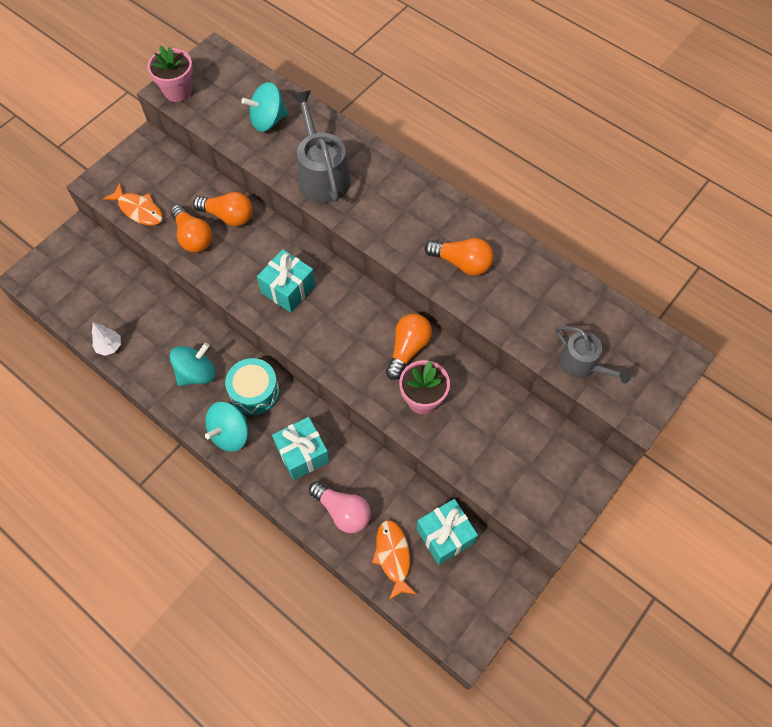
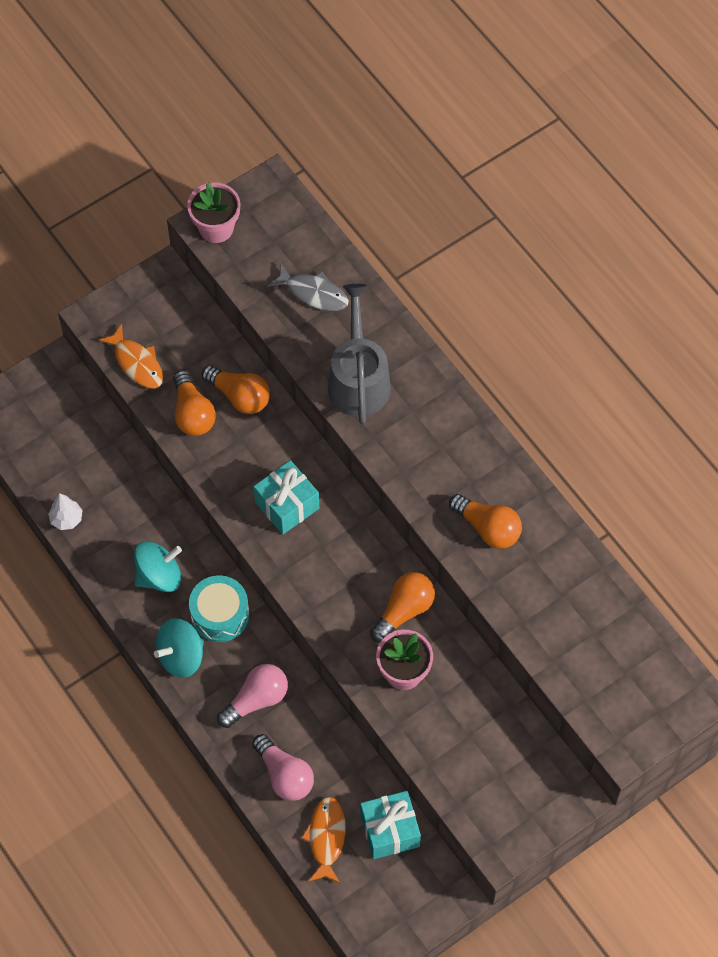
camera: 15 degrees right, 0 degrees up
(268, 120) = (313, 293): turquoise spinning top -> grey fish
(302, 454) = (256, 700): turquoise gift -> pink light bulb
(582, 364) = (583, 679): grey watering can -> none

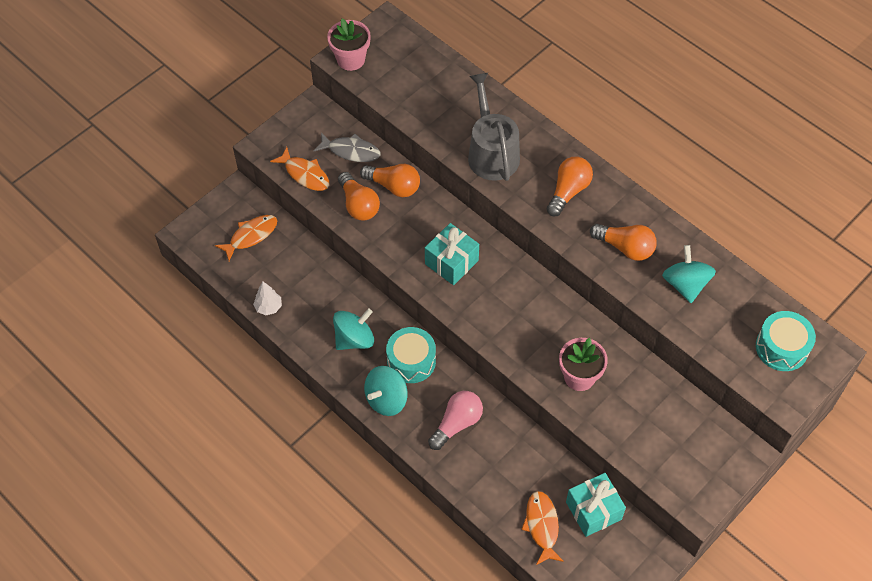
camera: 10 degrees left, 5 degrees down
(62, 425) = (251, 236): none -> orange fish
(284, 775) = (494, 480): pink light bulb -> none
(313, 293) = (439, 95): grey fish -> grey fish (351, 151)
(404, 610) = (567, 328): orange light bulb -> orange light bulb (568, 191)
(547, 586) = (685, 284): none -> turquoise spinning top
(638, 683) = (781, 348): none -> turquoise drum

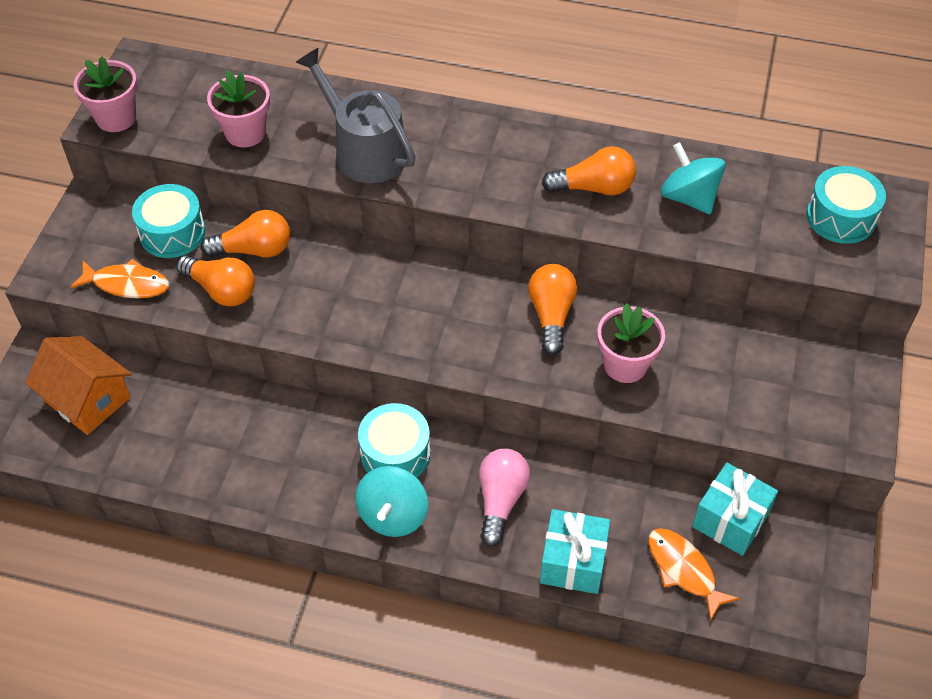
camera: 30 degrees left, 5 degrees down
(251, 236) = (87, 399): orange fish -> orange house
(268, 307) = (165, 476): white tree -> none
(351, 151) = (172, 232): grey fish -> turquoise drum
(354, 339) = (305, 461): turquoise spinning top -> none
(424, 106) = (245, 133): none -> pink flower pot
(451, 262) = (384, 305): turquoise gift -> turquoise gift (573, 562)
(568, 191) = (485, 155): orange light bulb -> orange light bulb (551, 315)

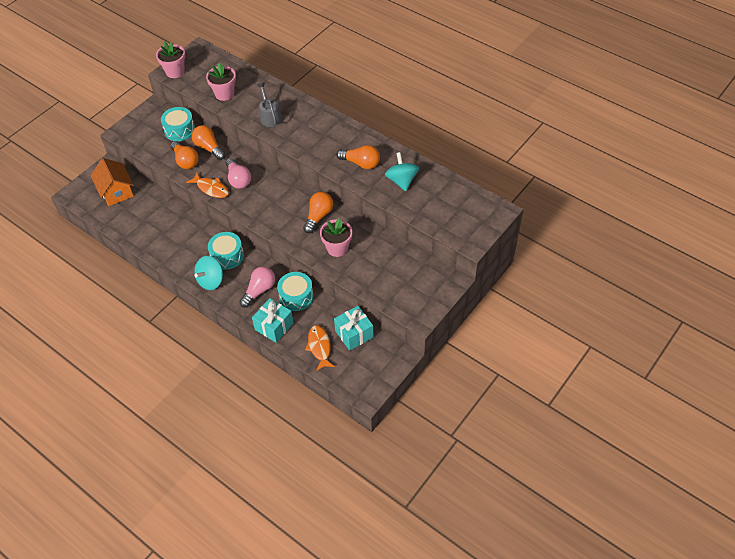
camera: 25 degrees right, 0 degrees up
(127, 284) = (149, 146): orange fish -> orange fish (211, 188)
(254, 250) = (209, 148): orange light bulb -> orange light bulb turned 150 degrees counterclockwise
(351, 294) = (238, 179): none -> pink light bulb
(364, 151) = (270, 117): grey watering can -> grey watering can, size x0.64
(840, 217) = (467, 211): turquoise drum -> turquoise drum (296, 296)

